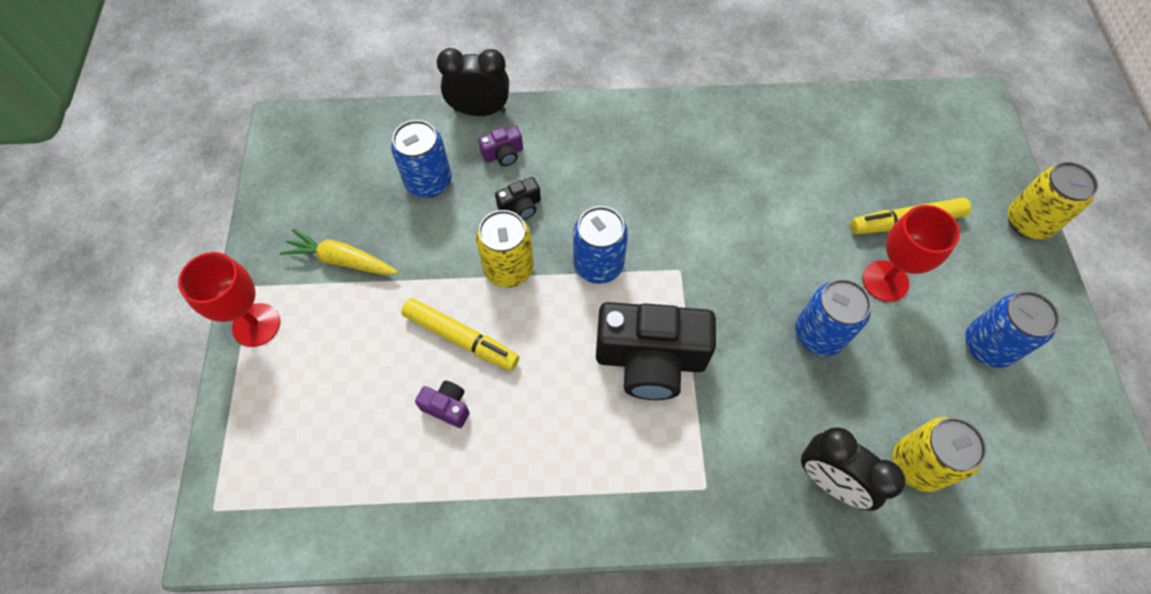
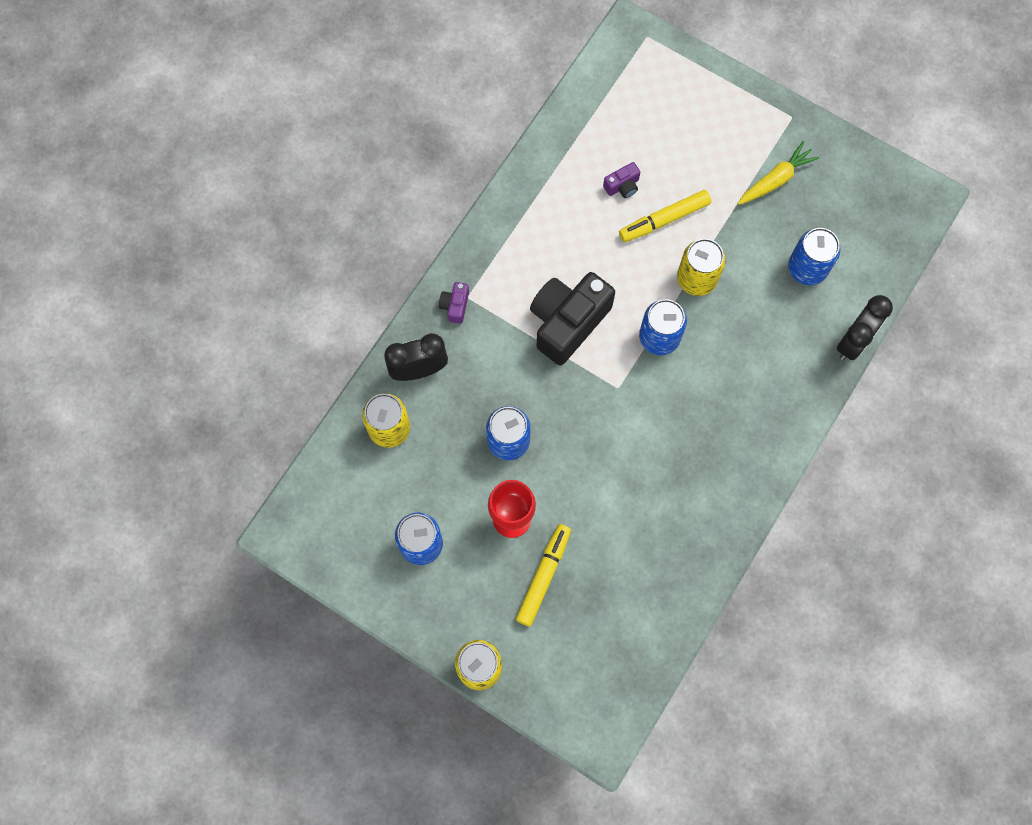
camera: 125 degrees right, 10 degrees up
(256, 325) = (758, 108): red goblet -> none
(503, 154) = (799, 333): purple camera -> purple camera (455, 306)
(520, 207) = (742, 317): black camera -> none

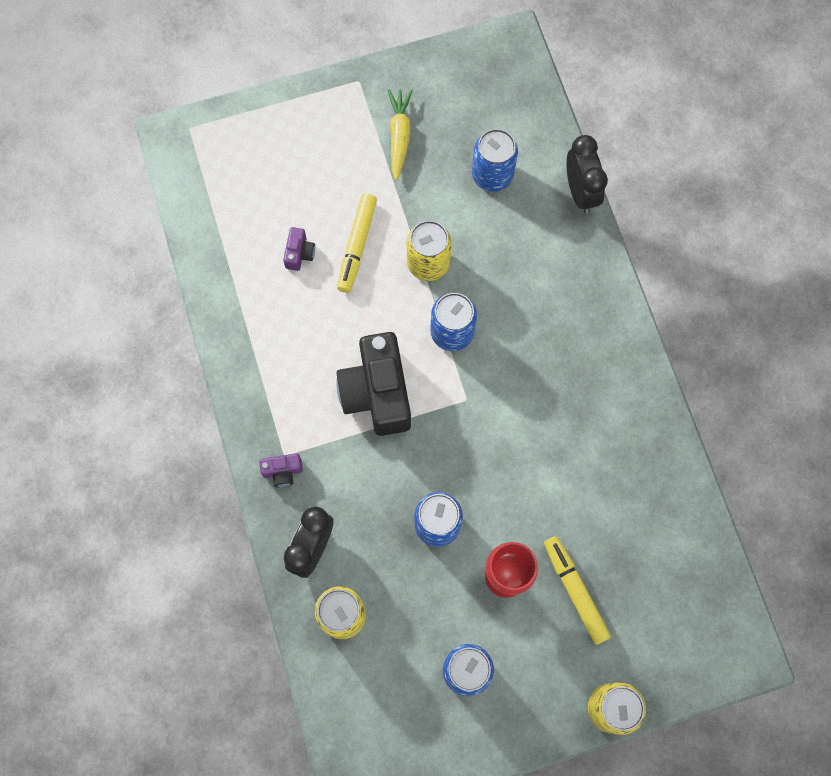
camera: 50 degrees left, 0 degrees up
(455, 306) = (283, 471): purple camera -> purple camera turned 60 degrees counterclockwise

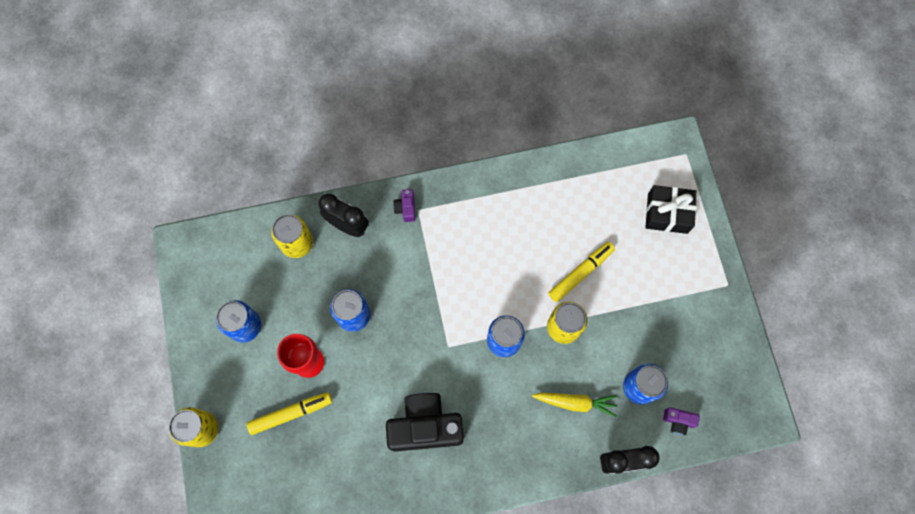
camera: 95 degrees right, 0 degrees up
(271, 148) = (667, 213): none -> black gift
(299, 253) = (576, 230): purple camera -> purple camera (678, 421)
(357, 246) = (580, 273): yellow marker -> yellow marker turned 120 degrees clockwise
(377, 393) = (459, 279): black camera -> black camera (425, 426)
(399, 136) = (677, 314): yellow carrot -> yellow carrot (575, 402)

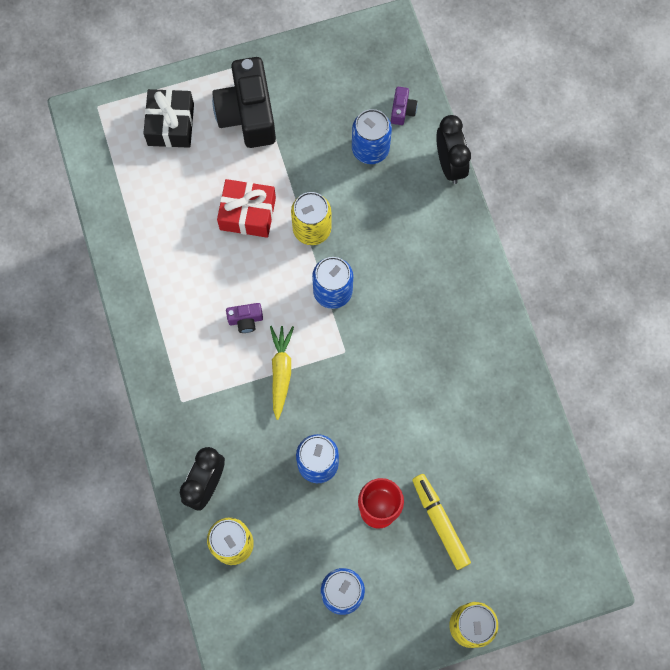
camera: 95 degrees left, 0 degrees up
(406, 208) = (180, 416): purple camera -> purple camera (245, 320)
(425, 426) = (437, 369): black camera -> black camera (247, 114)
(575, 402) = (394, 212): yellow carrot -> yellow carrot (281, 371)
(580, 273) = (247, 213): yellow marker -> red gift

